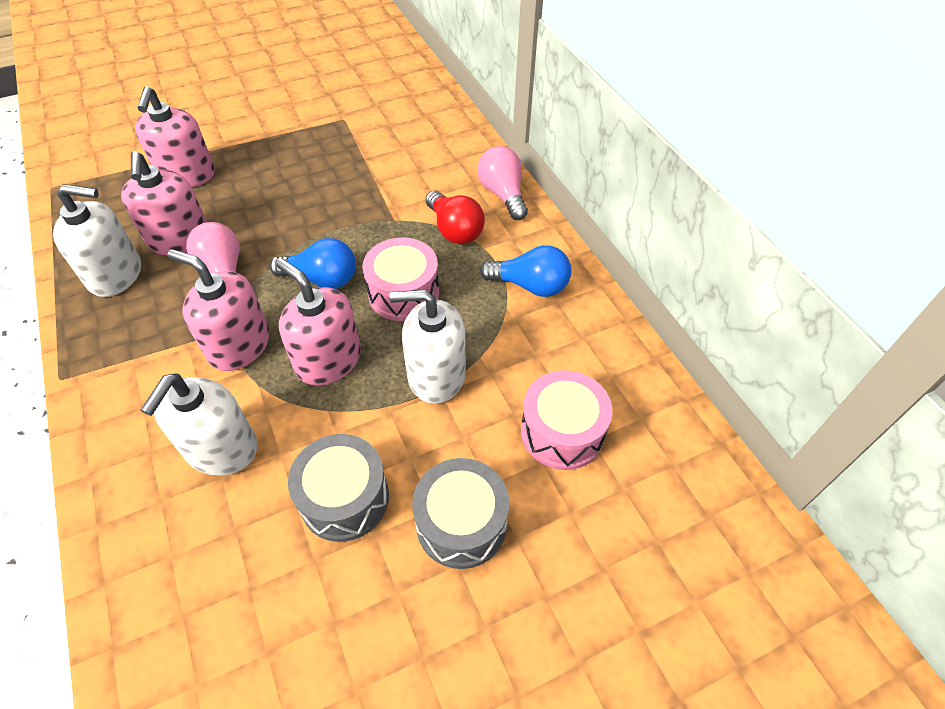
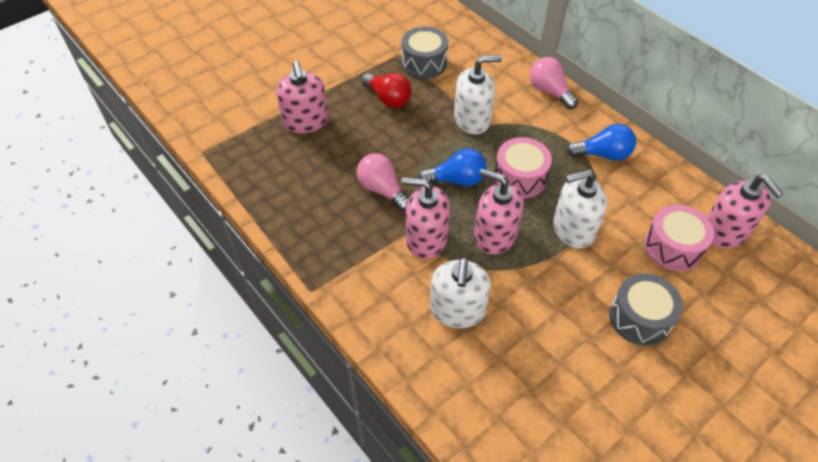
camera: 15 degrees left, 0 degrees up
(116, 274) = (301, 208): white soap dispenser -> white soap dispenser (472, 119)
(180, 239) = (333, 172): pink soap dispenser -> pink soap dispenser (724, 231)
(344, 498) = (558, 321): grey drum -> grey drum (424, 63)
(454, 230) = (530, 125): red light bulb -> red light bulb (388, 98)

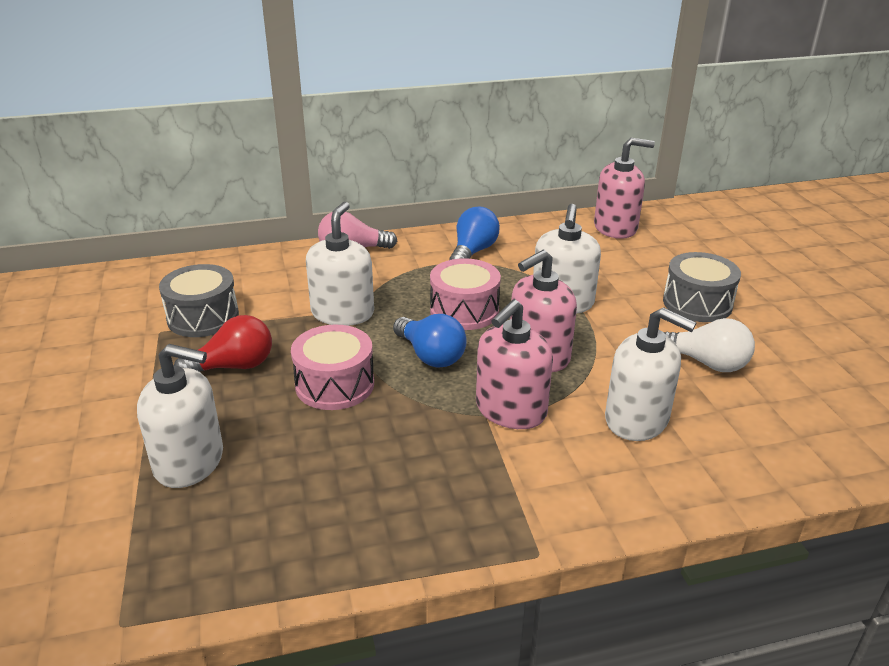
camera: 65 degrees left, 20 degrees down
(305, 121) = (189, 461): pink soap dispenser -> white soap dispenser
(382, 190) = (397, 423): pink light bulb -> none
(456, 180) = (430, 355): blue light bulb -> blue light bulb turned 120 degrees clockwise
(554, 339) = (706, 363): none -> white light bulb
(672, 247) = (619, 257): pink drum -> pink drum (335, 385)

